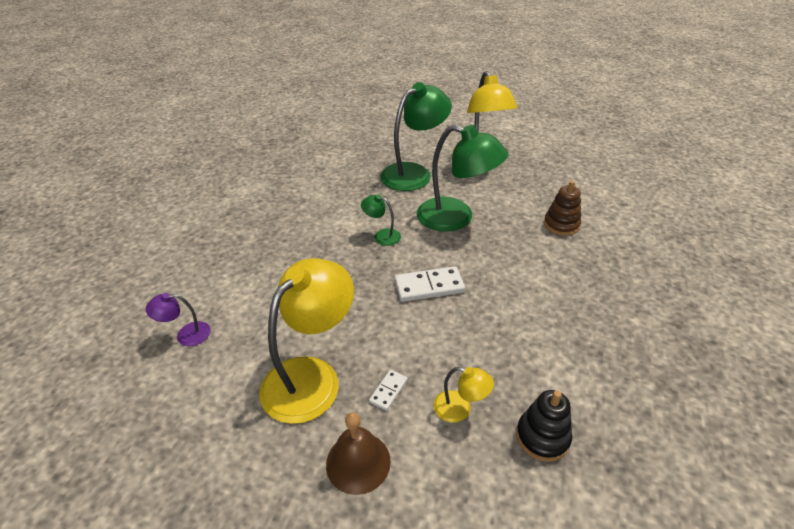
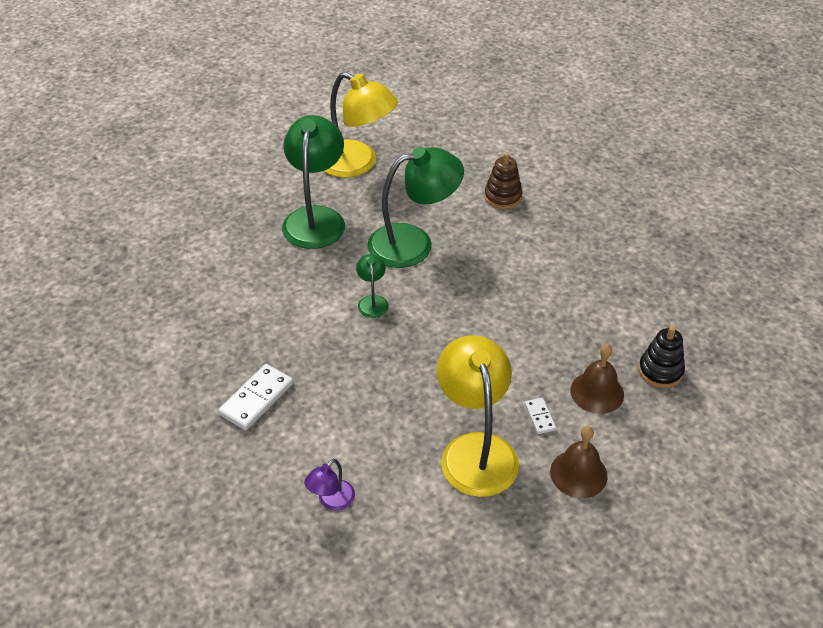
camera: 45 degrees left, 5 degrees up
(382, 236) = (372, 301): green lamp -> green lamp turned 105 degrees clockwise
(429, 286) = (469, 320): white domino -> white domino (256, 399)
(460, 409) = (597, 392): yellow lamp -> brown bell

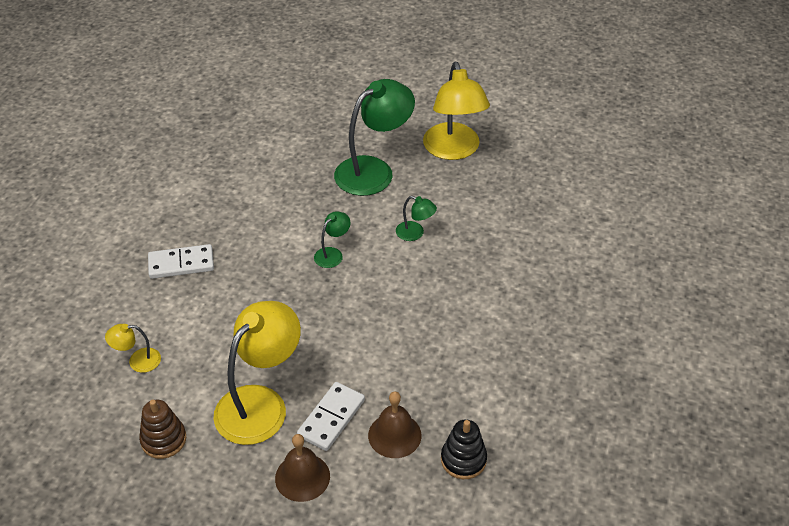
camera: 45 degrees right, 0 degrees up
(331, 501) = (137, 361): purple lamp -> yellow lamp
(413, 243) = (415, 233): green lamp -> green lamp, size x0.46
(503, 197) = (528, 244): brown stacking toy -> brown stacking toy (163, 440)
(539, 417) = (331, 418): white domino -> white domino, size x1.88

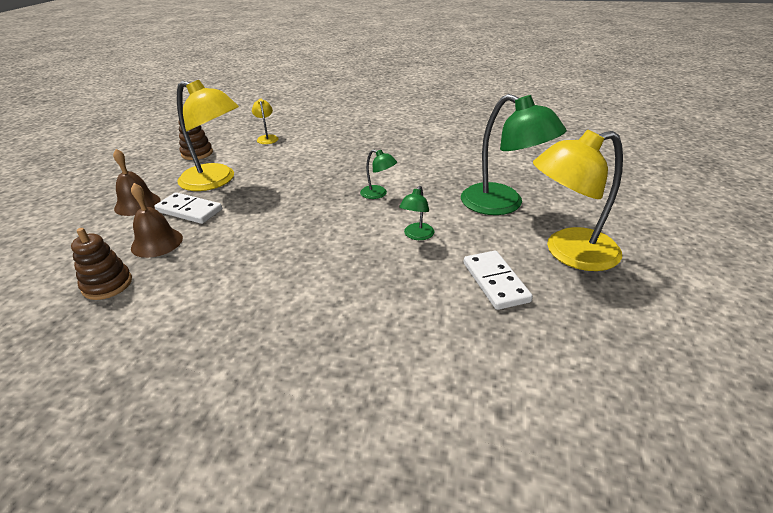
camera: 85 degrees right, 10 degrees down
(181, 264) = (358, 139): white domino -> white domino (495, 282)
(463, 460) = (107, 284): black stacking toy -> brown stacking toy

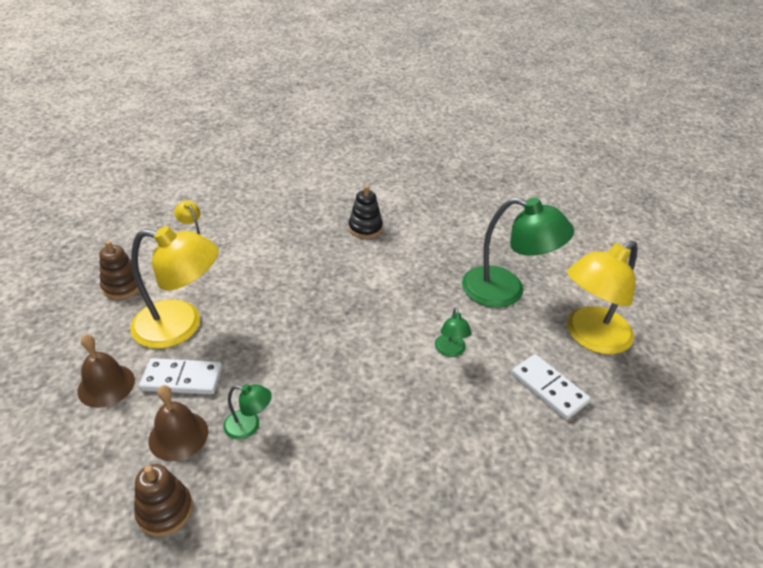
camera: 25 degrees left, 5 degrees up
(378, 194) = (380, 304): green lamp -> green lamp (249, 426)
(404, 146) = (365, 228): none -> black stacking toy

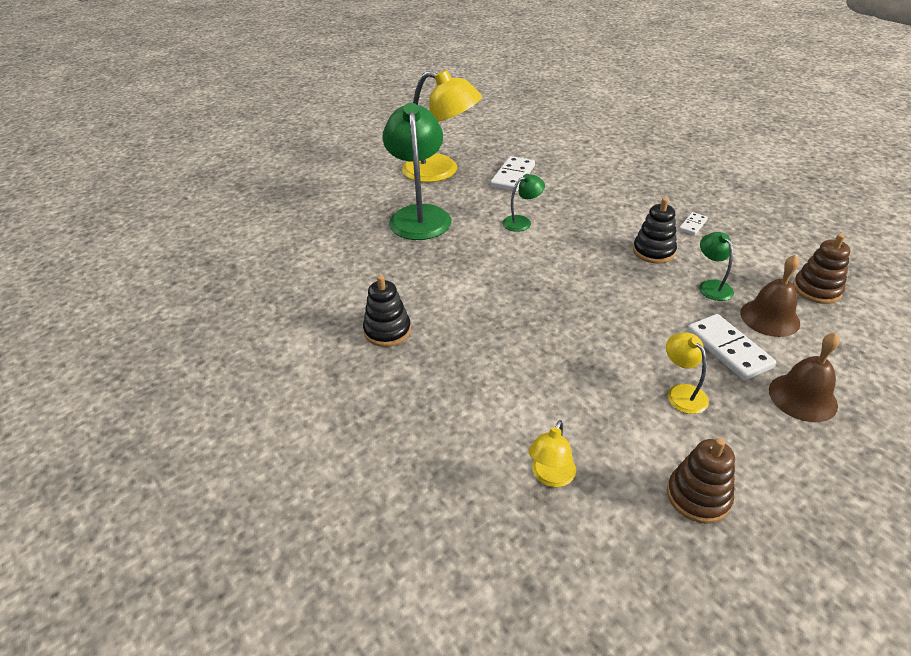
camera: 115 degrees left, 0 degrees up
(181, 326) = (682, 393): yellow lamp -> yellow lamp, size x0.46
(330, 419) = (653, 251): none -> black stacking toy
(345, 490) = (693, 225): none -> white domino

